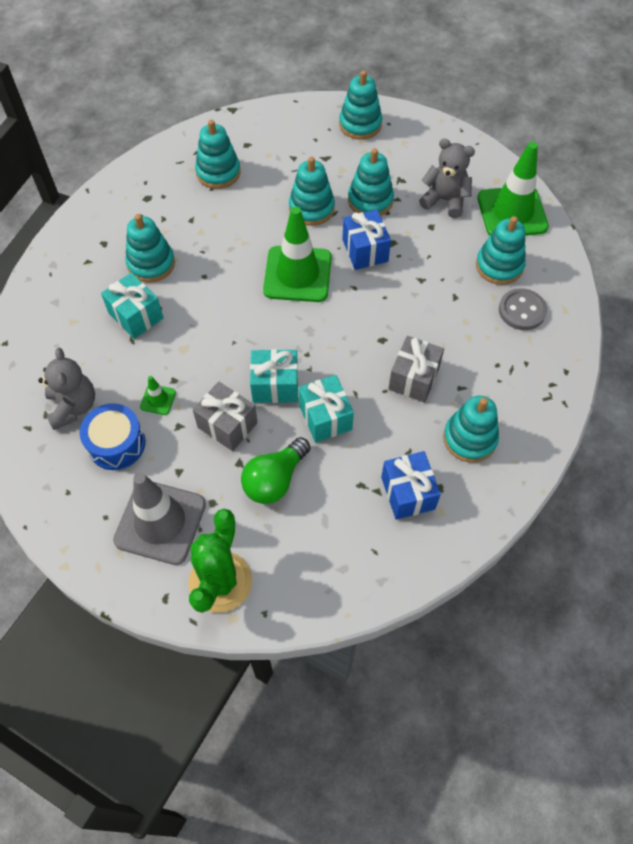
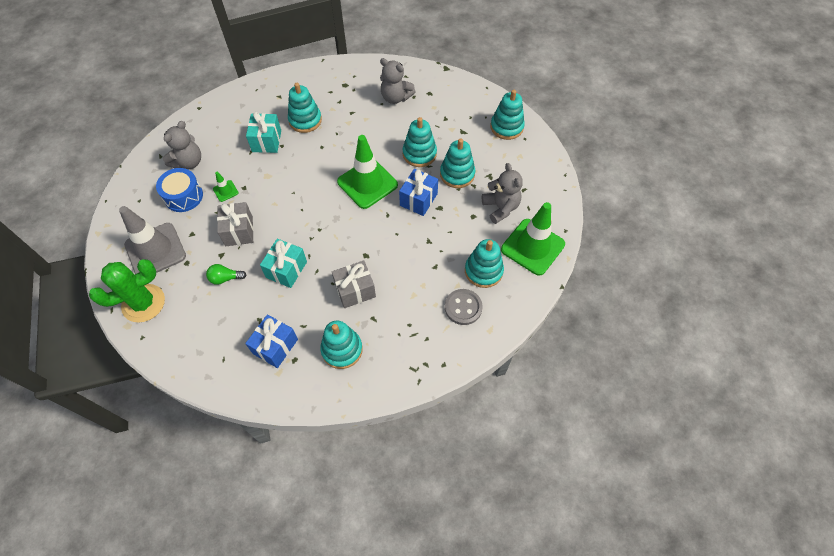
camera: 45 degrees right, 0 degrees up
(218, 172) = (395, 97): turquoise stacking toy -> grey teddy bear
(275, 385) = (284, 231): turquoise gift -> none
(275, 479) = (225, 278): green light bulb -> green light bulb, size x0.61

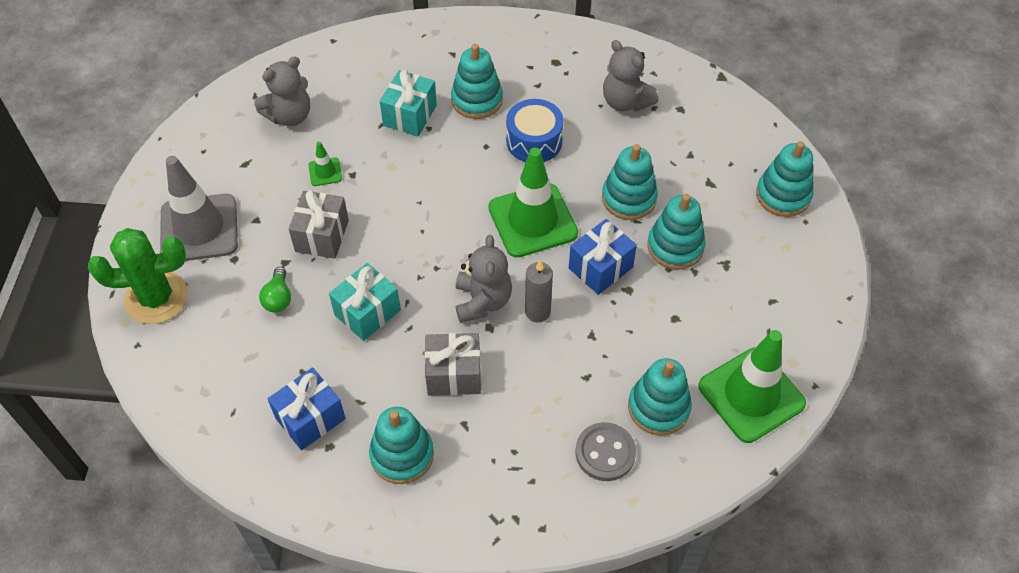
camera: 20 degrees right, 5 degrees down
(183, 196) = (265, 163): blue drum -> blue drum (534, 141)
(225, 278) = (278, 298): green light bulb -> green light bulb turned 105 degrees counterclockwise
(391, 237) = (537, 312): none -> grey candle
(500, 208) = (723, 318): grey teddy bear -> grey teddy bear (482, 301)

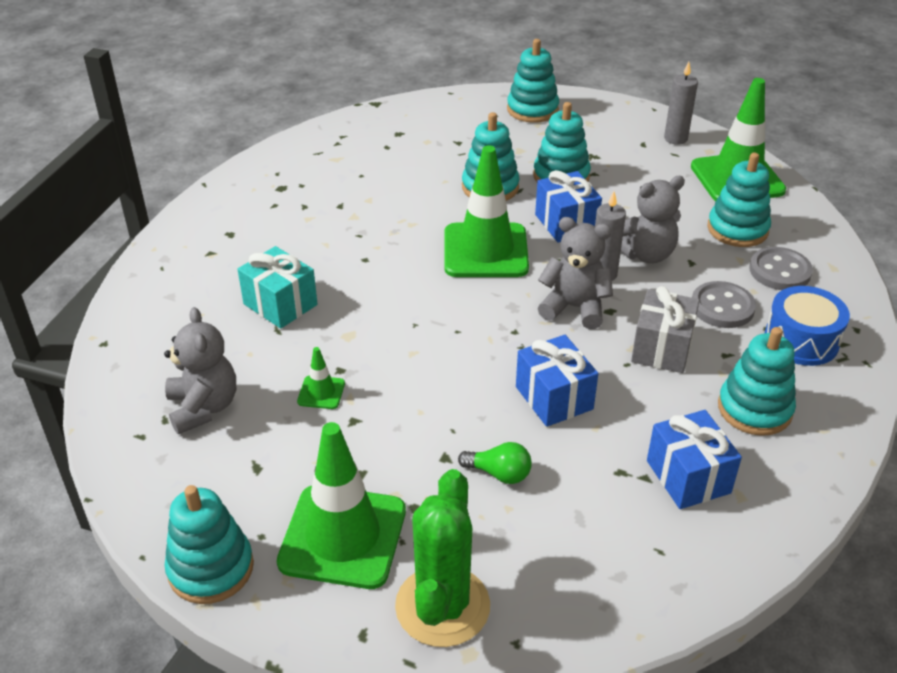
camera: 70 degrees left, 15 degrees down
(199, 228) = (343, 536): grey traffic cone -> green traffic cone
(322, 236) = (421, 415): grey gift -> none
(367, 312) = (554, 398): turquoise gift -> blue gift
(477, 100) = (294, 250): turquoise stacking toy -> turquoise stacking toy (211, 568)
(529, 412) = (722, 307): none -> grey button
(534, 141) = (380, 226): blue drum -> blue drum (801, 340)
(625, 102) = (367, 160): grey teddy bear -> grey teddy bear (645, 254)
(799, 327) = (675, 138): none -> grey candle

